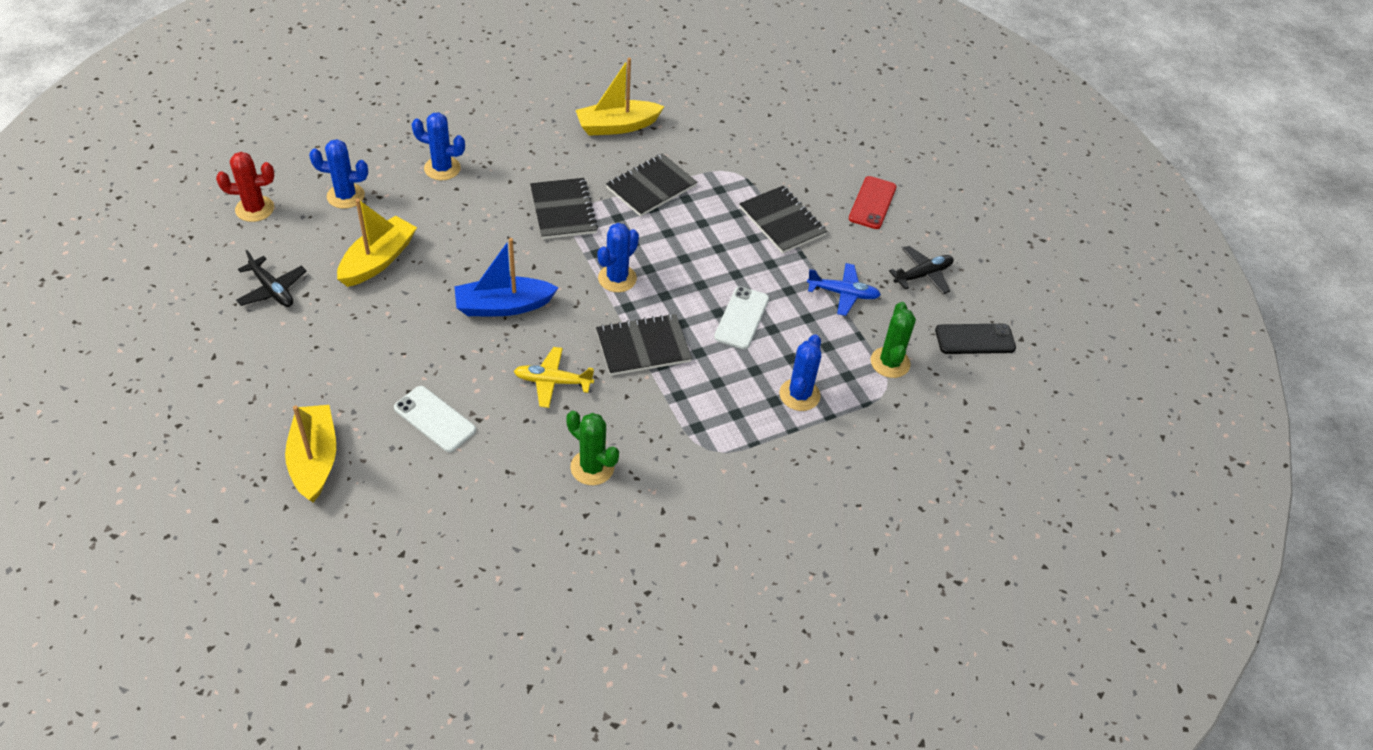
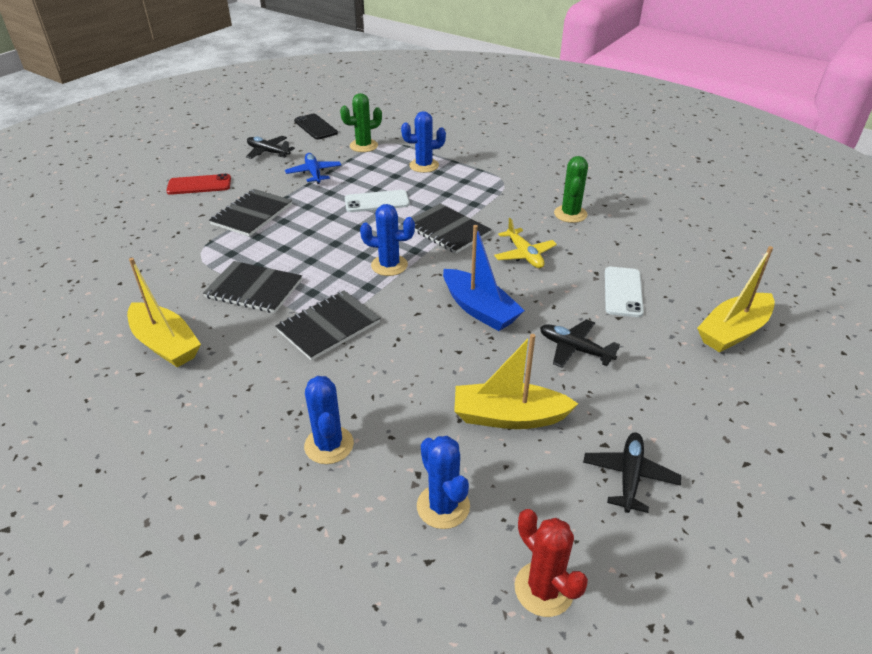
camera: 115 degrees left, 10 degrees down
(402, 337) = (574, 349): none -> black plane

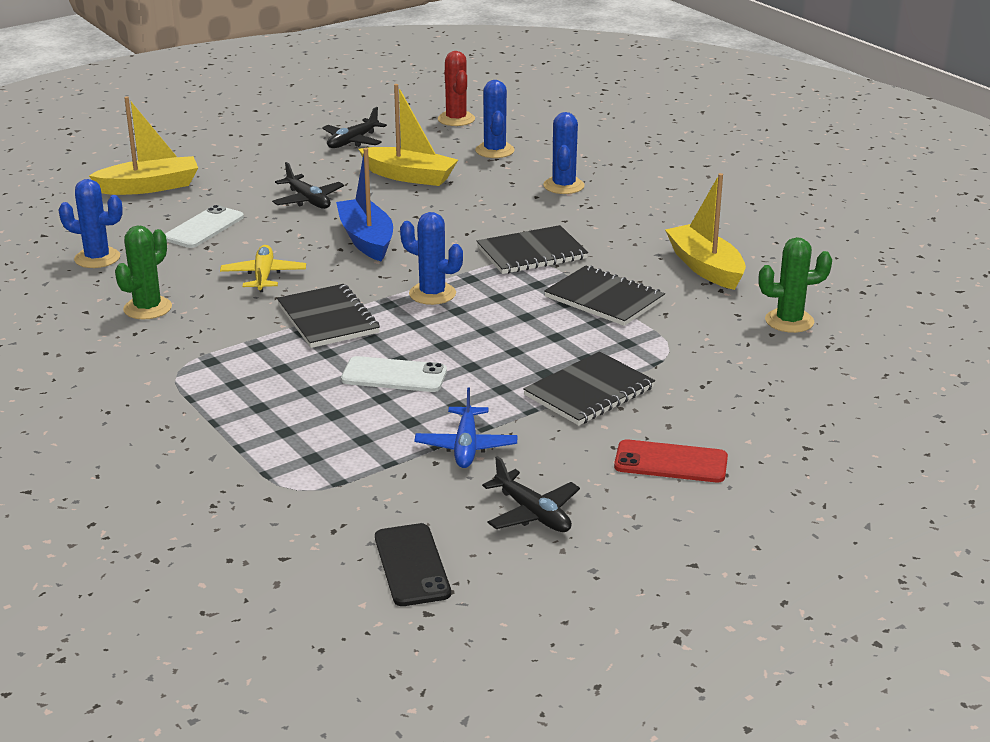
camera: 160 degrees left, 10 degrees down
(363, 146) = (344, 490): green cactus -> green cactus (789, 321)
(424, 165) = (272, 424): blue cactus -> blue cactus (97, 258)

